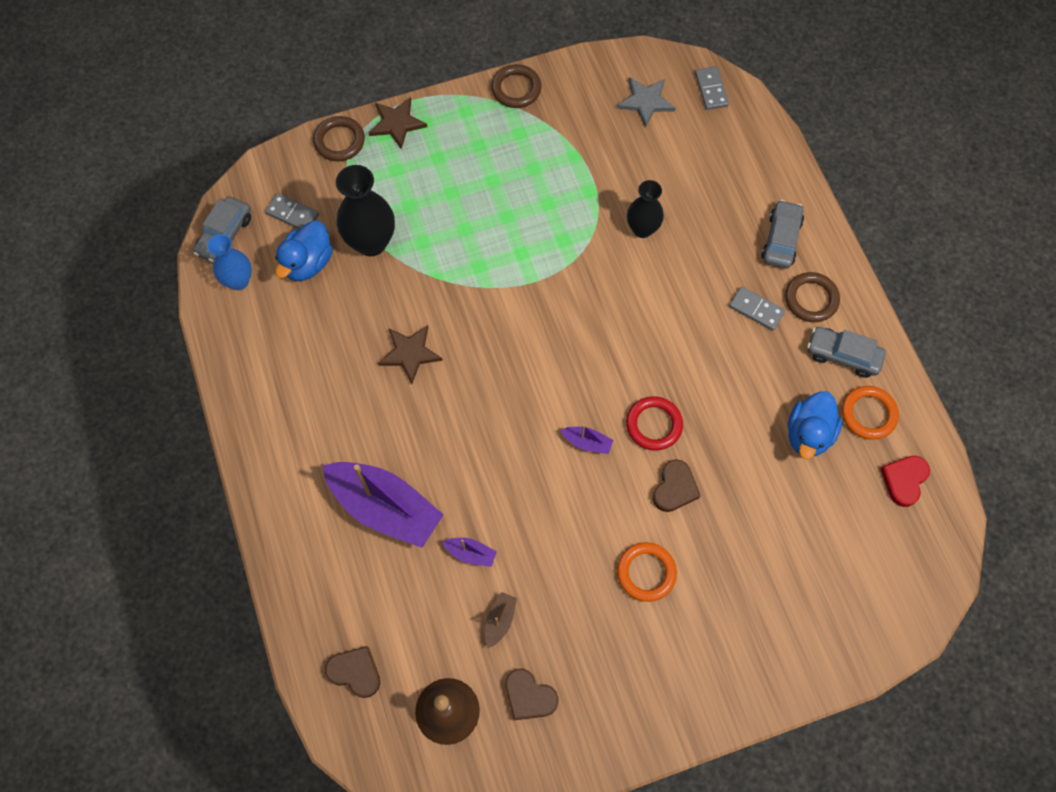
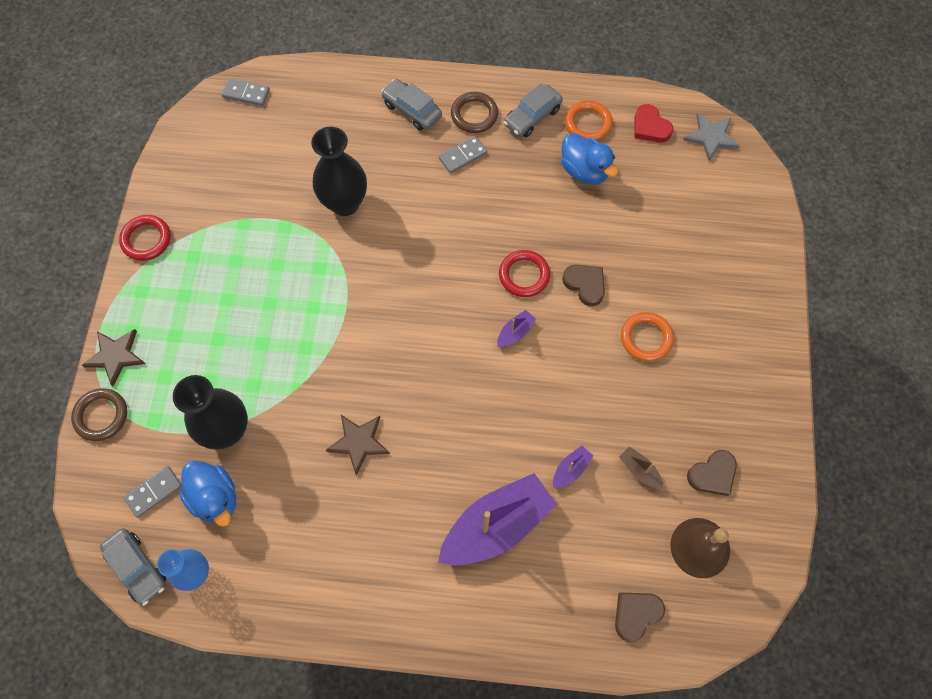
camera: 65 degrees left, 0 degrees up
(516, 89) = (146, 239): brown ring -> red ring
(642, 229) = (345, 203): black vase -> black vase, size x1.55
(646, 102) = (226, 145): grey star -> grey star (711, 137)

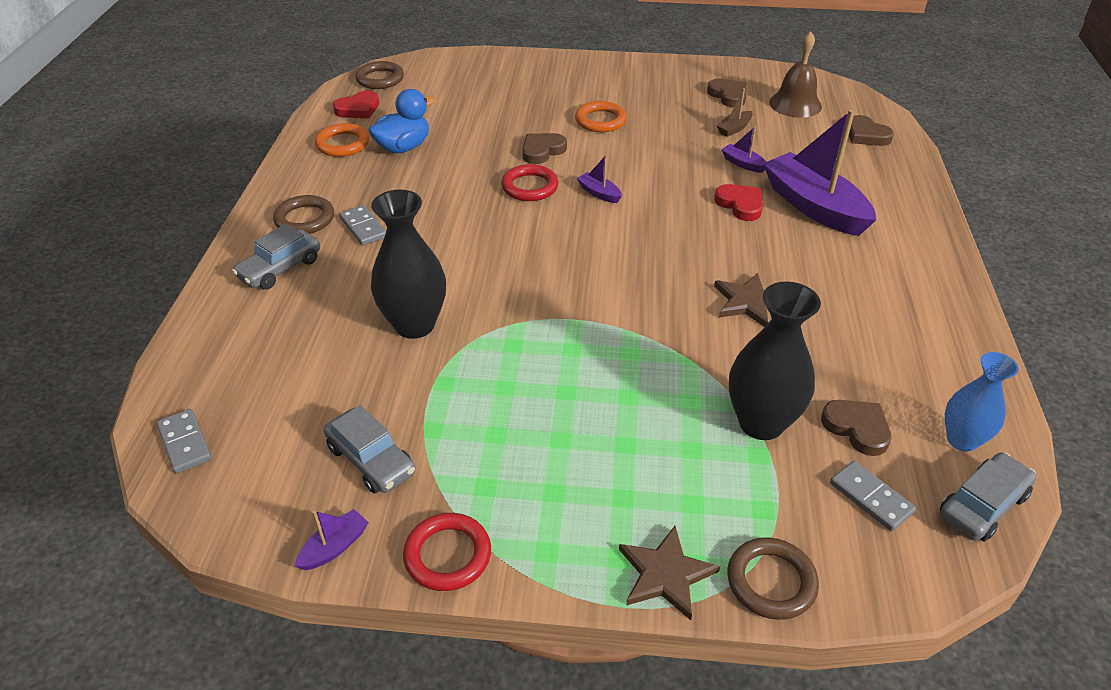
camera: 90 degrees left, 25 degrees down
(160, 182) = (334, 547): none -> purple boat
(215, 498) = (857, 428): blue duck -> brown heart
(246, 93) = (184, 443): grey domino -> grey domino turned 45 degrees counterclockwise
(498, 456) = (740, 205): none -> red heart
(532, 117) = (321, 178): grey car -> grey car (371, 460)
(711, 137) = (380, 79): grey star -> brown ring

